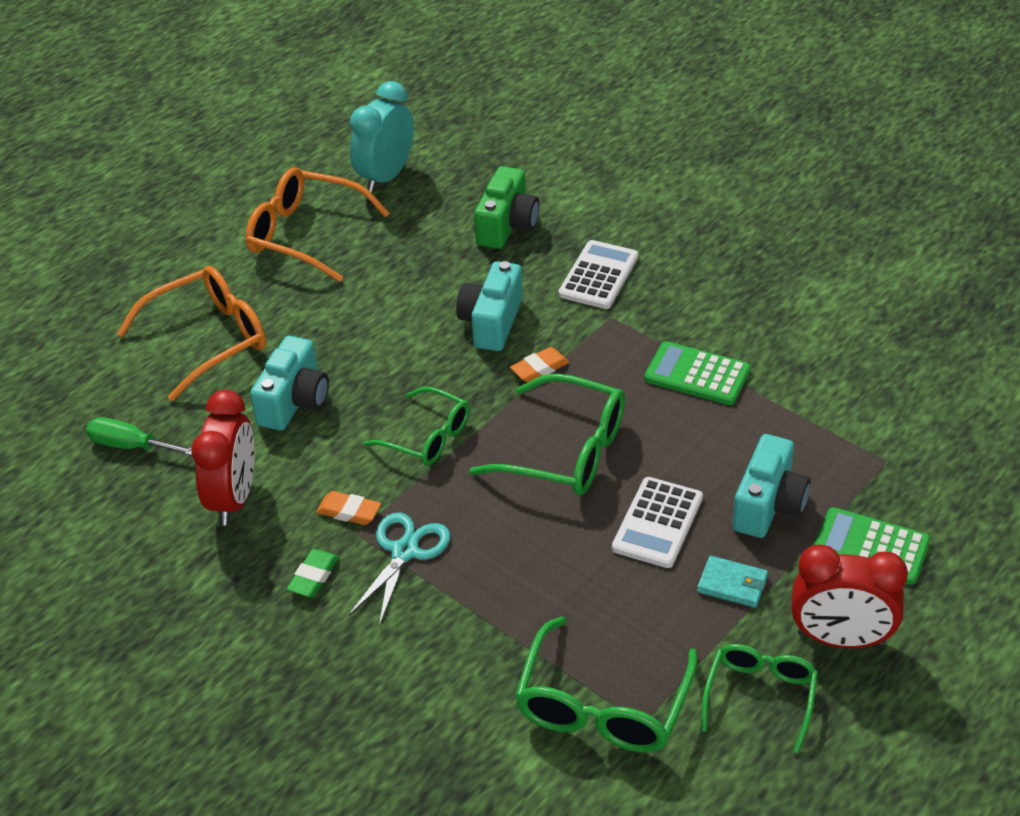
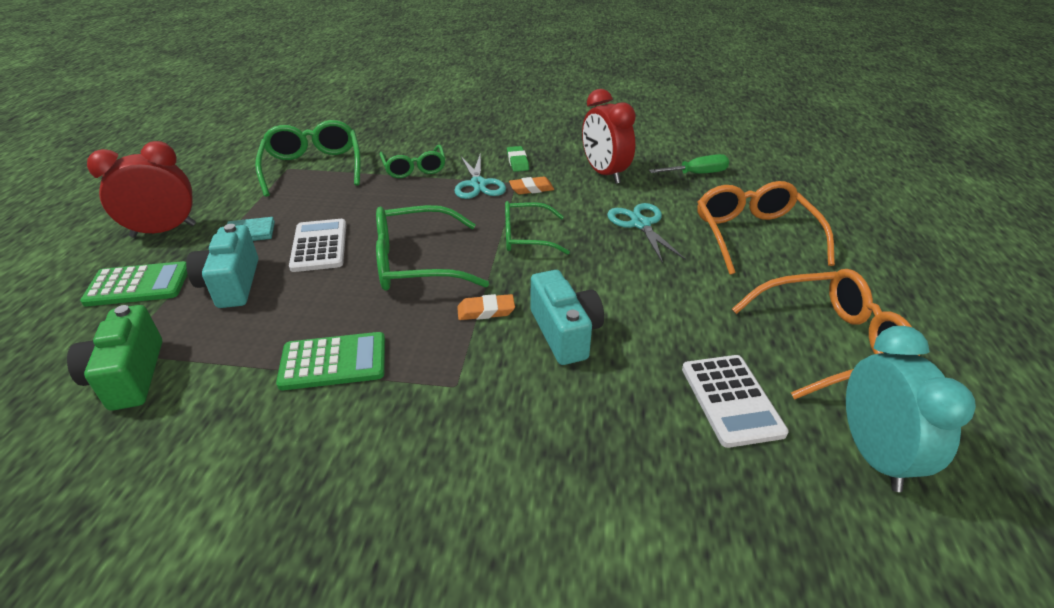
camera: 145 degrees right, 5 degrees down
(208, 339) = (754, 236): orange glasses -> orange glasses turned 150 degrees clockwise
(294, 401) = (640, 224): turquoise camera -> turquoise scissors
(507, 225) = (664, 451): green camera -> green camera (129, 376)
(539, 368) = (486, 311): orange eraser -> orange eraser turned 60 degrees clockwise
(599, 276) = (504, 430): white calculator -> white calculator (731, 400)
(760, 697) = (218, 194): green glasses -> green glasses (414, 168)

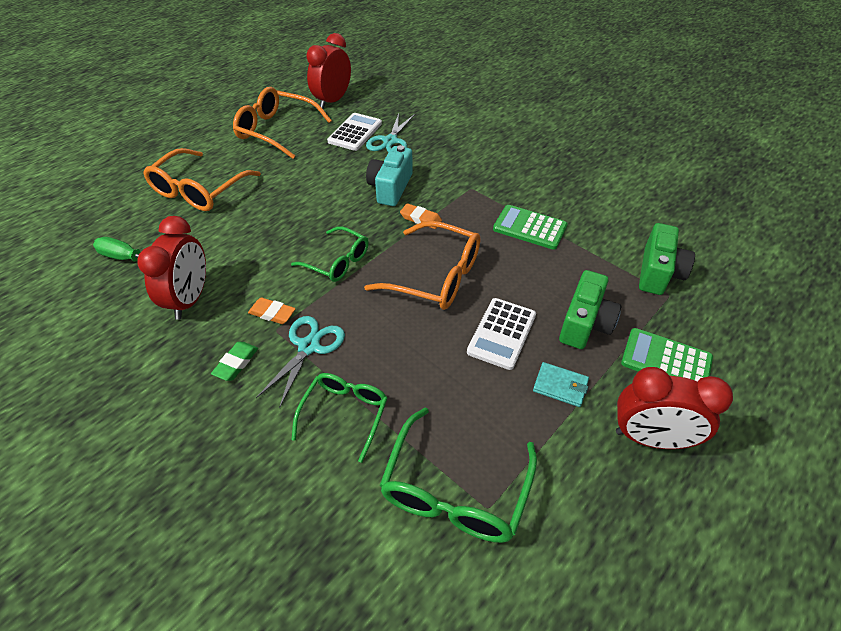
camera: 145 degrees left, 10 degrees up
(232, 284) = (585, 323): turquoise camera -> green camera
(416, 263) = (435, 276): green glasses -> orange glasses
(640, 224) = (248, 233): turquoise scissors -> turquoise scissors (390, 141)
(873, 454) = (333, 101): turquoise clock -> red clock

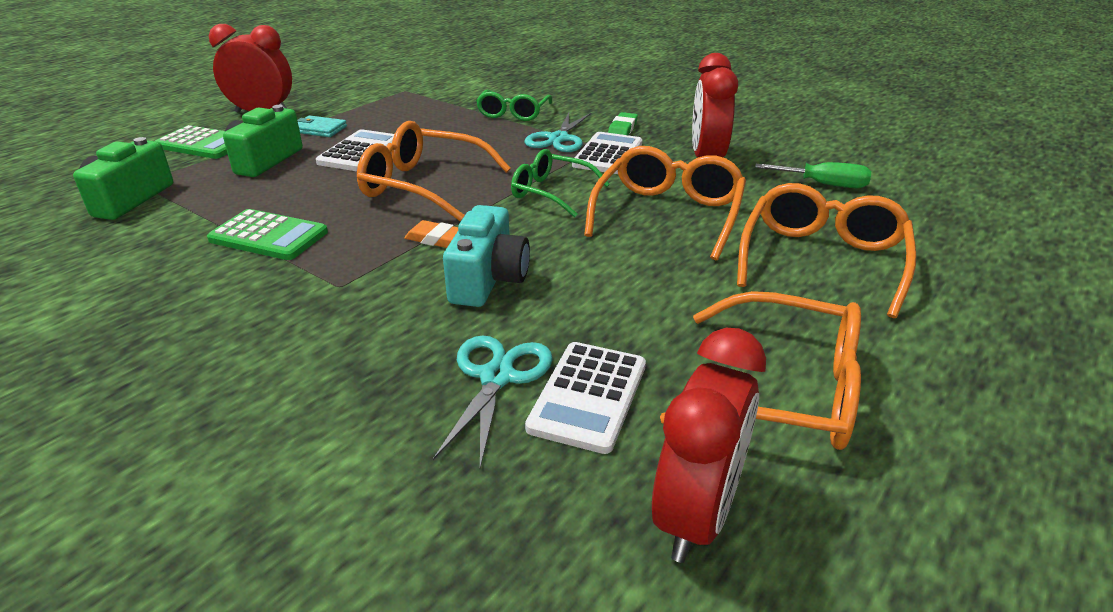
camera: 175 degrees right, 15 degrees down
(264, 232) = (668, 214): none -> orange glasses
(272, 313) = (608, 154): orange eraser -> white calculator
(455, 490) = (426, 94): green glasses -> none

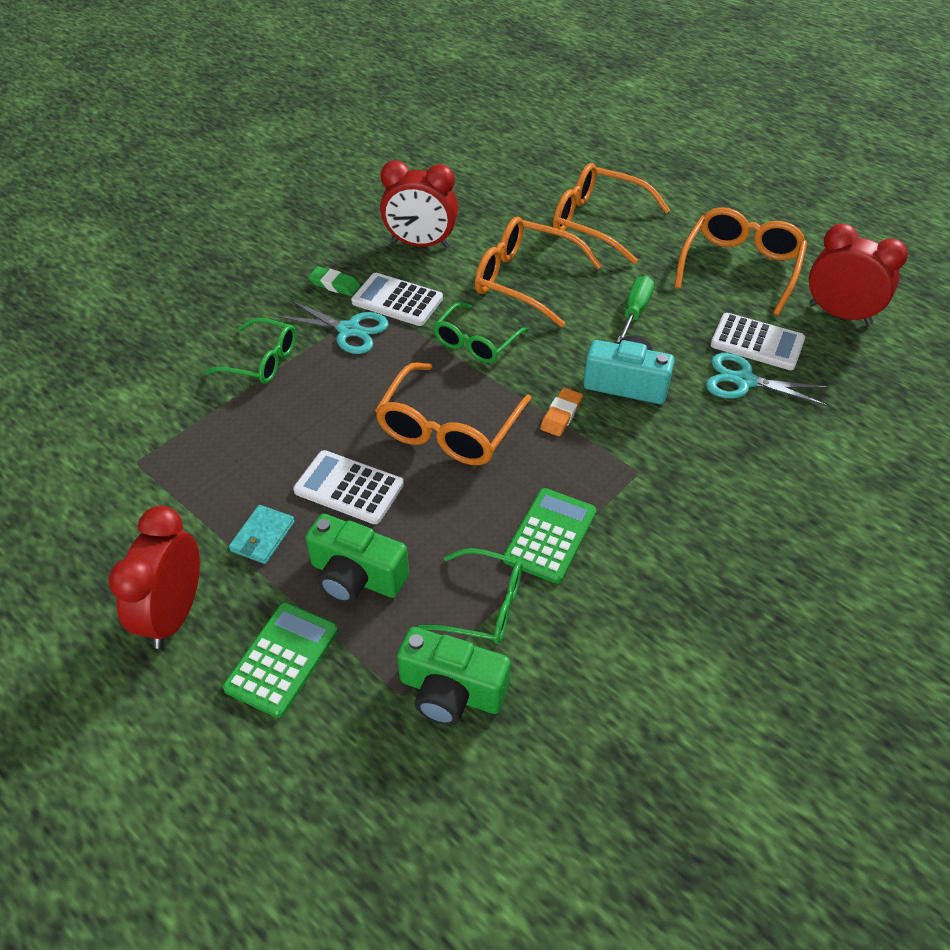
camera: 85 degrees left, 15 degrees up
(204, 208) = (483, 606): none -> green glasses
(824, 185) = (481, 195): green screwdriver -> green screwdriver (635, 311)

